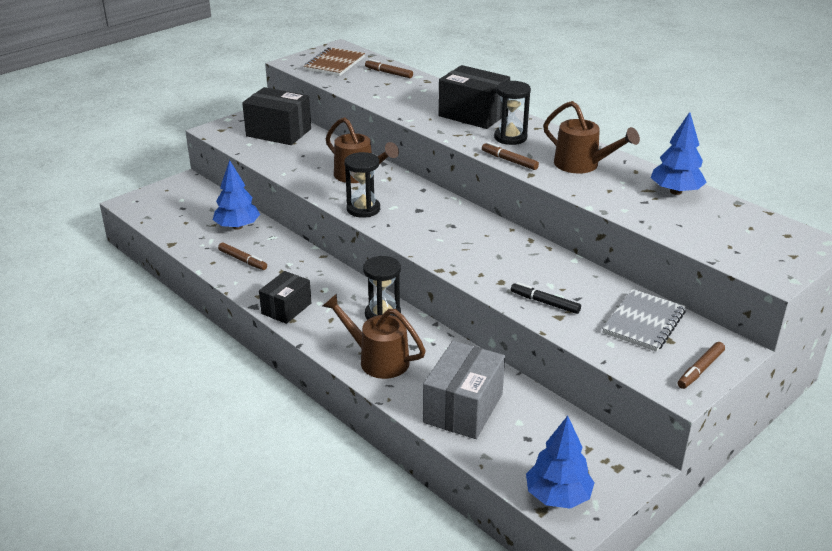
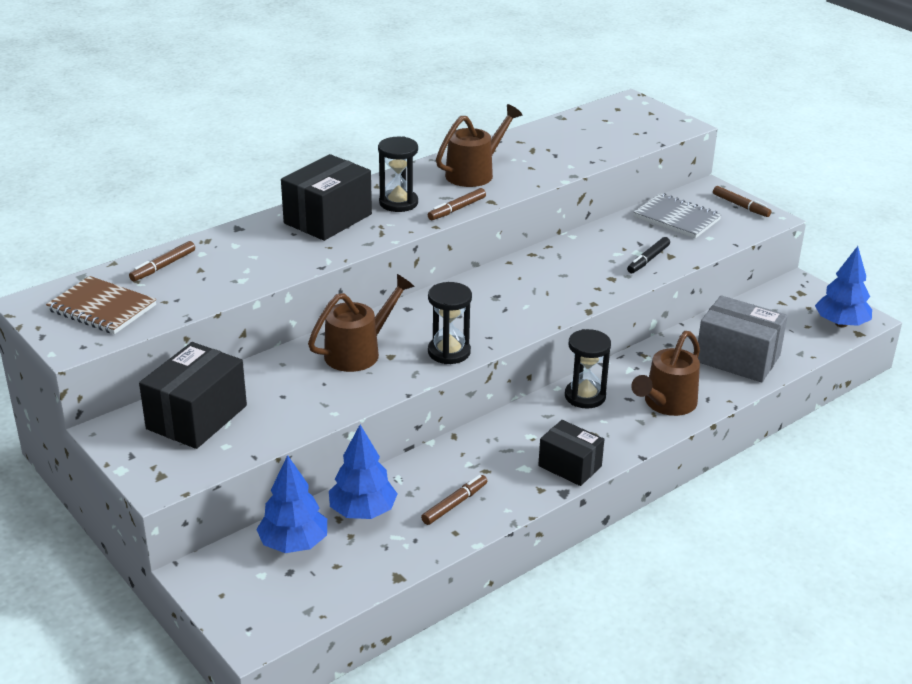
camera: 85 degrees left, 0 degrees up
(675, 191) = (537, 138): blue tree -> blue tree (293, 543)

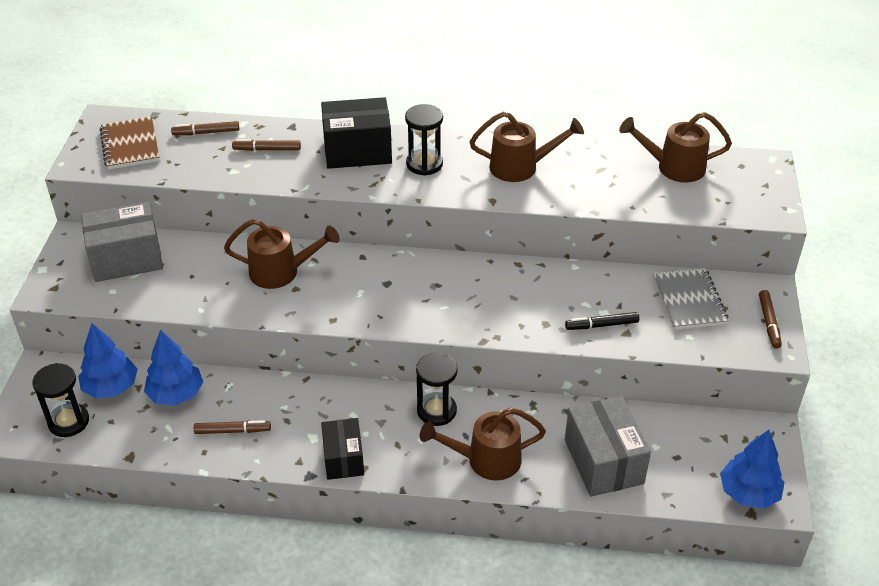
camera: 45 degrees right, 10 degrees up
(197, 417) = (126, 259): black box -> grey box
(449, 352) = (335, 311): black hourglass -> black hourglass (69, 422)
(457, 209) = (456, 193): brown marker -> brown marker (267, 149)
(577, 128) = (673, 167): none -> brown watering can

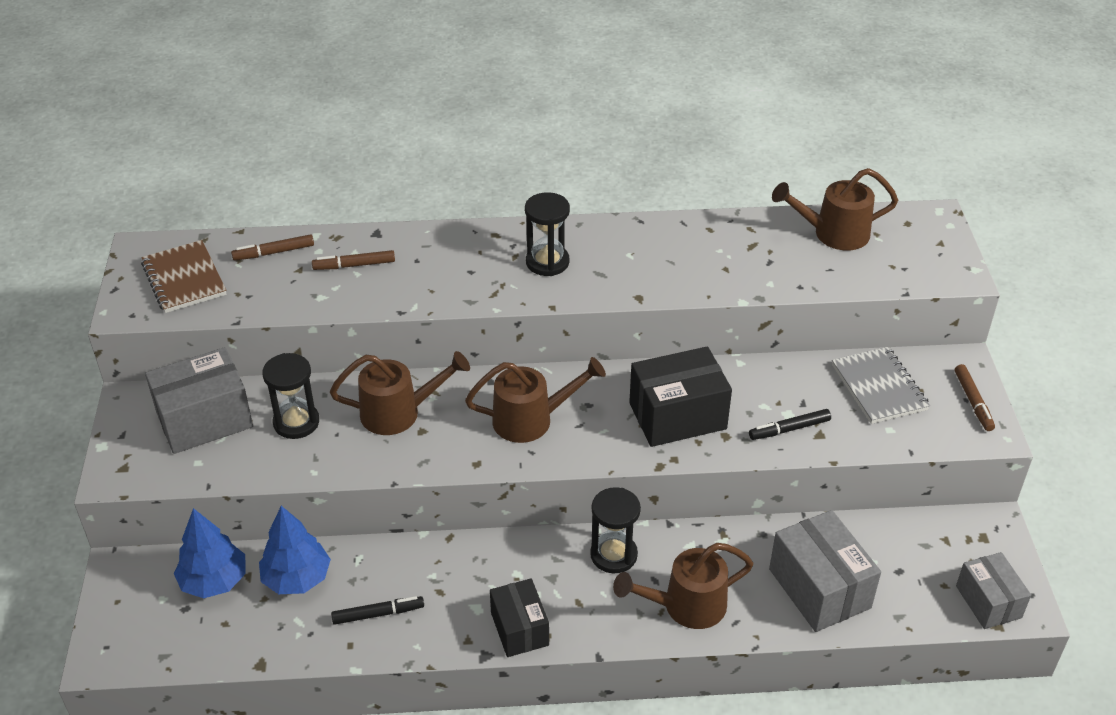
camera: 10 degrees left, 0 degrees up
(69, 422) = (172, 632): black hourglass -> black hourglass (296, 422)
(232, 431) = (378, 614): brown marker -> black marker
(357, 151) = (464, 255): black box -> black box (677, 416)
(521, 167) = (661, 253): brown watering can -> brown watering can (532, 420)
(748, 493) = (988, 602): blue tree -> grey box

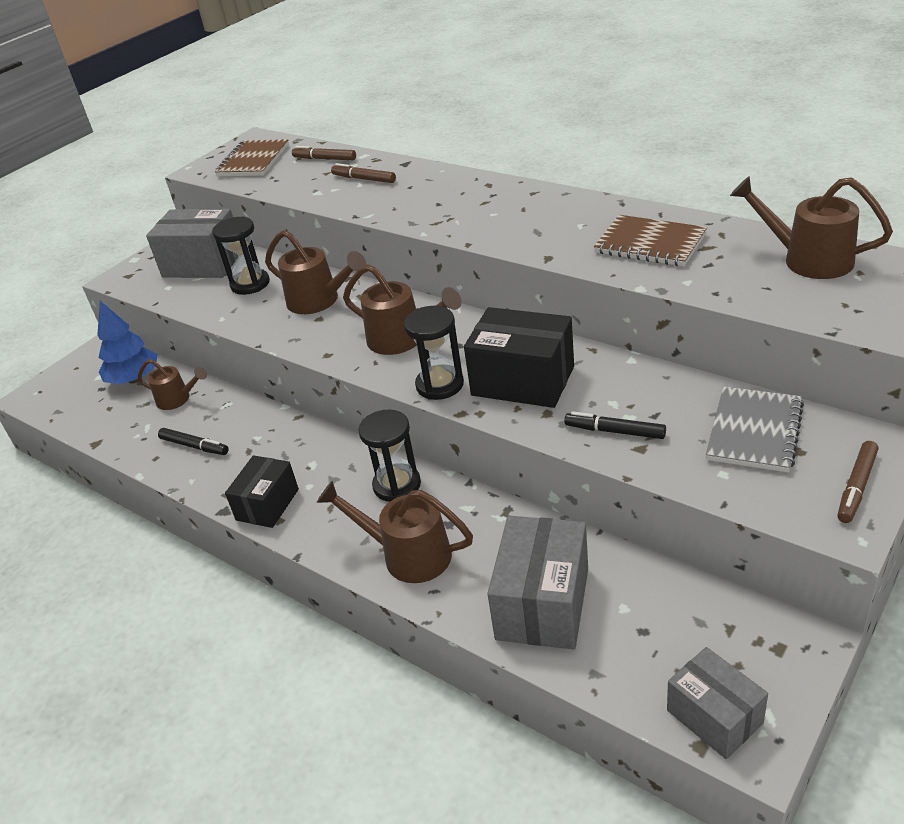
camera: 45 degrees right, 5 degrees down
(297, 578) = (178, 399): blue tree -> brown watering can
(547, 262) = (504, 212): black hourglass -> black hourglass (440, 385)
(706, 256) = (650, 244): none -> brown notebook
(988, 602) = (714, 716): grey box -> grey box turned 60 degrees counterclockwise

